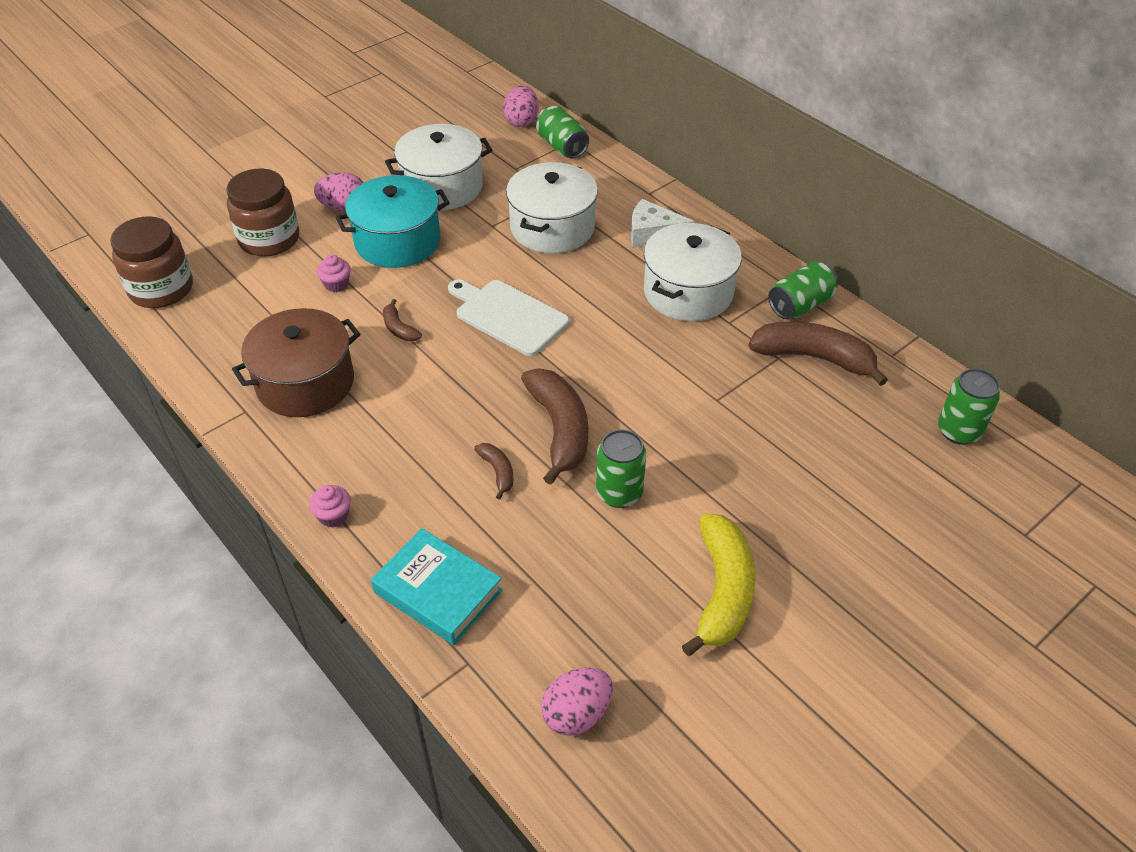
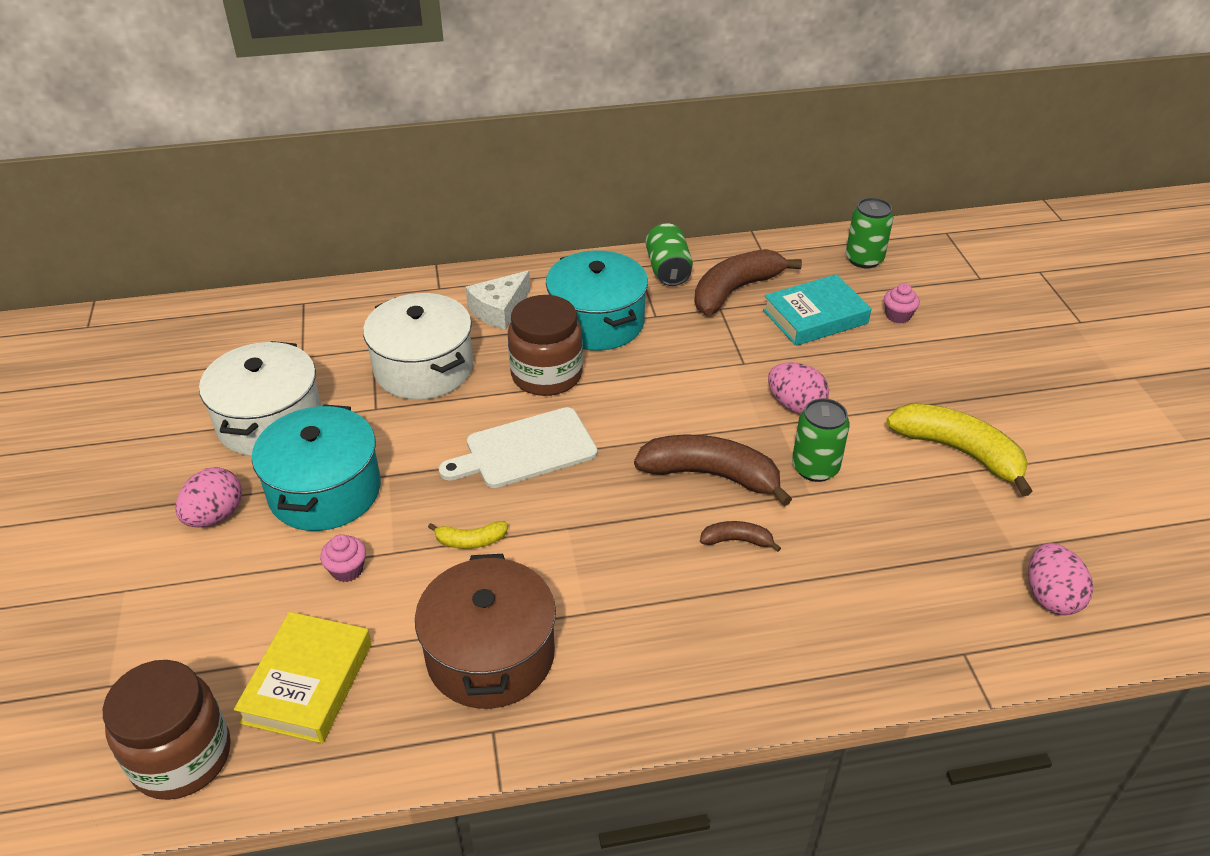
camera: 60 degrees left, 5 degrees down
(238, 312) = (308, 683): none -> yellow book
(269, 239) = (199, 606): brown jar -> brown jar (546, 375)
(333, 516) = (716, 698): pink cupcake -> pink cupcake (898, 316)
(399, 328) = (471, 541): brown banana -> yellow banana
(438, 591) = (866, 644): turquoise book -> turquoise book (815, 317)
(521, 121) = (229, 322): pink egg -> pink egg (795, 405)
(562, 146) = (304, 312): green can -> none
(688, 292) = (597, 322): white pot -> turquoise pot

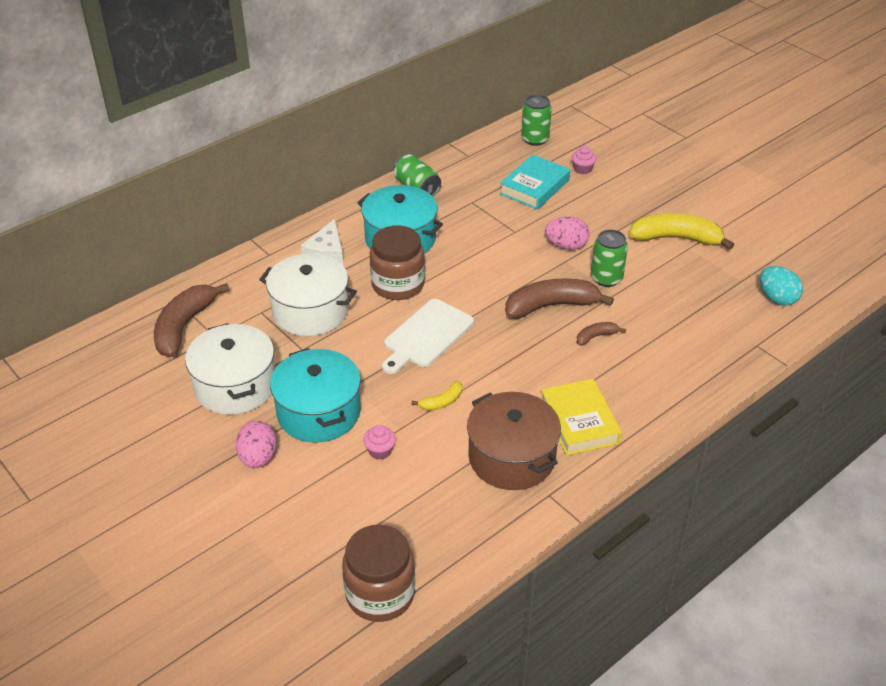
camera: 30 degrees left, 0 degrees up
(308, 683) = (418, 521): yellow book -> yellow book (579, 422)
(735, 290) = (472, 187): brown banana -> brown banana (184, 326)
(1050, 596) = (777, 298): pink egg -> turquoise egg

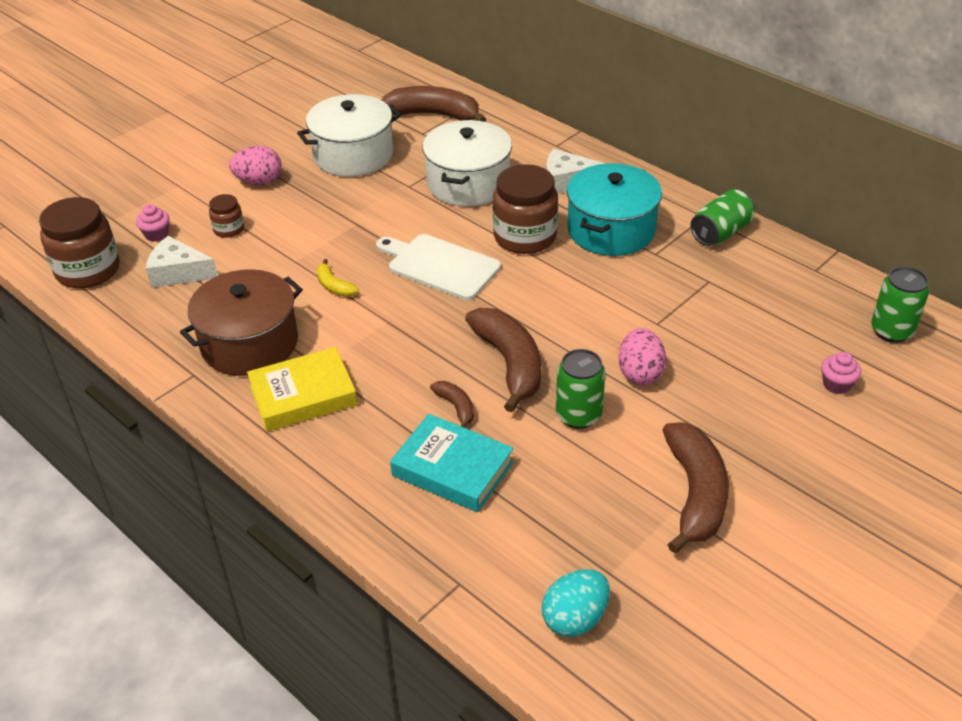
camera: 85 degrees right, 0 degrees up
(319, 412) = (318, 208): turquoise pot -> none
(336, 479) = (229, 229): none -> brown jar
(380, 451) = (264, 251): pink cupcake -> pink cupcake (156, 234)
(400, 515) = (179, 273): none -> white cheese
(534, 187) = (768, 336): turquoise book -> turquoise book (452, 469)
(676, 238) = (695, 494): yellow banana -> brown banana

